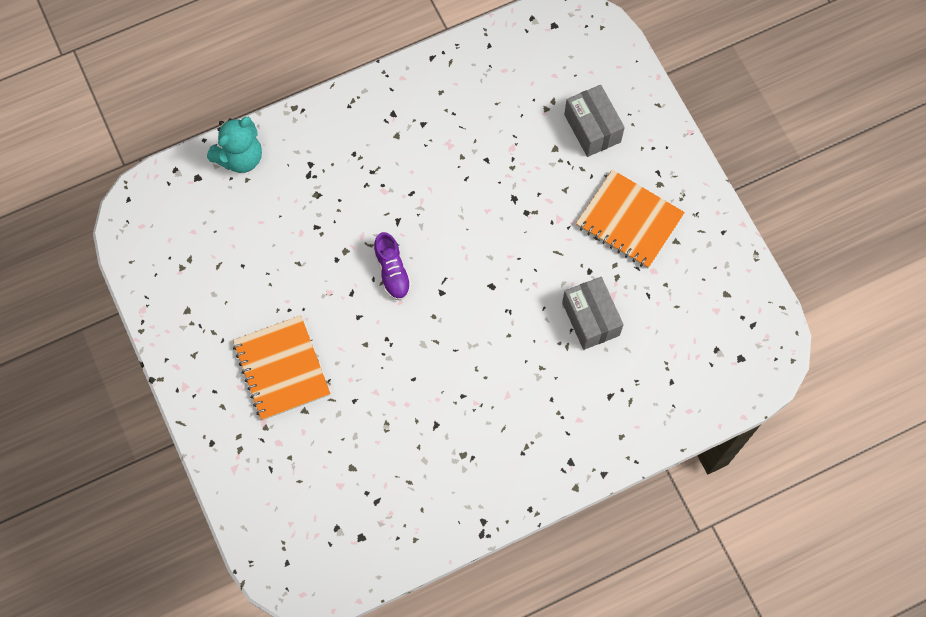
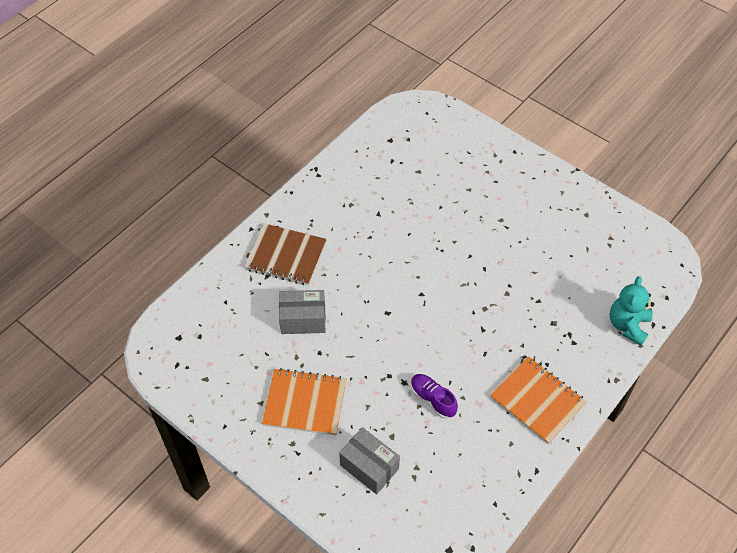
camera: 155 degrees right, 15 degrees down
(281, 369) = (500, 206): orange notebook -> orange notebook (537, 401)
(392, 272) = (464, 293): purple shoe -> purple shoe (432, 399)
(576, 413) = (286, 256): none -> brown notebook
(590, 319) = (303, 319): grey box -> grey box turned 45 degrees counterclockwise

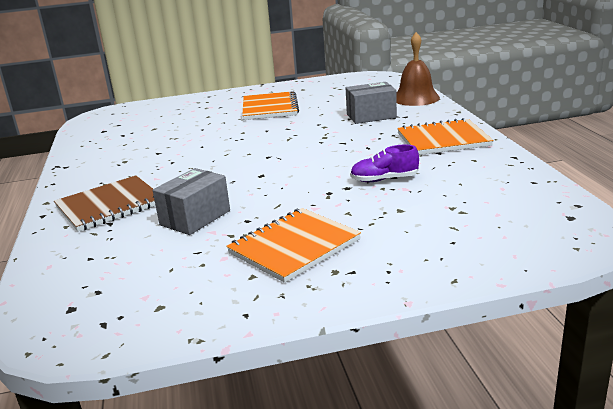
camera: 50 degrees left, 30 degrees down
(369, 467) = (423, 232): grey box -> grey box (371, 116)
(519, 222) = (270, 108): none -> orange notebook
(628, 325) = (415, 98): turquoise teddy bear -> brown bell

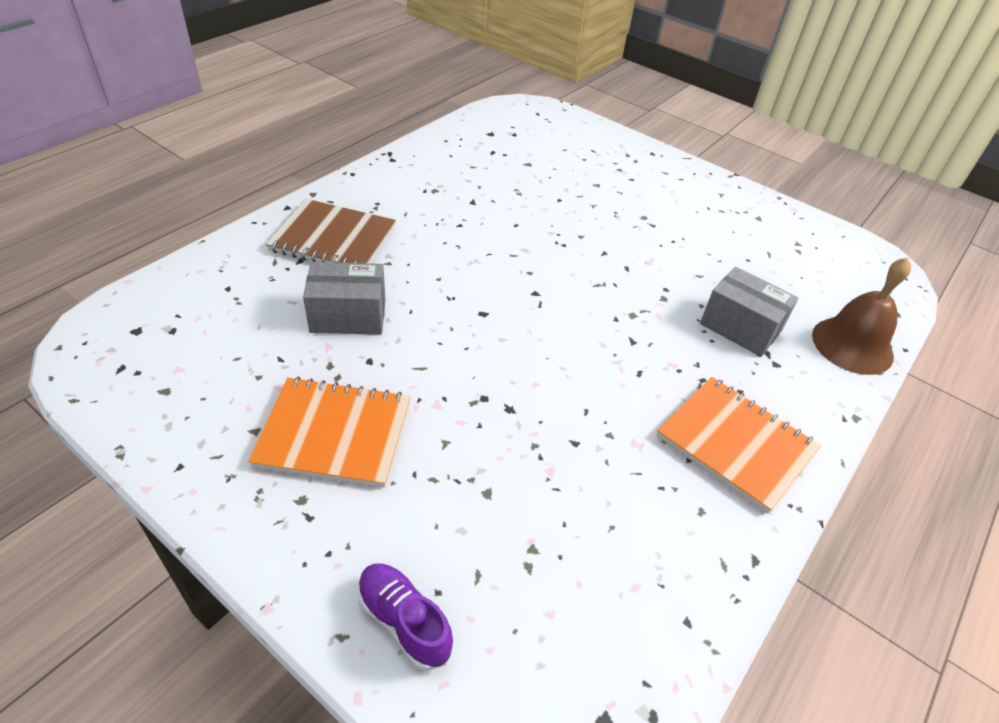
camera: 45 degrees right, 20 degrees up
(270, 108) = (670, 221): orange notebook -> none
(384, 179) = (558, 436): purple shoe -> purple shoe (404, 621)

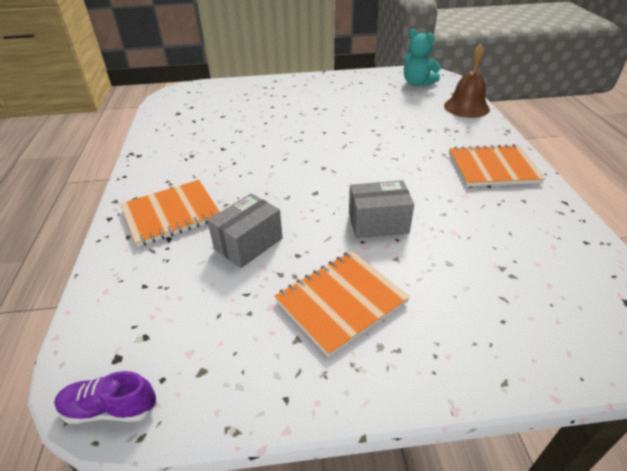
camera: 40 degrees left, 5 degrees down
(333, 239) = (171, 214): brown notebook -> orange notebook
(404, 621) = (514, 347): purple shoe -> purple shoe (110, 408)
(740, 327) = (423, 126): grey box -> grey box (378, 223)
(838, 267) = (417, 83): none -> turquoise teddy bear

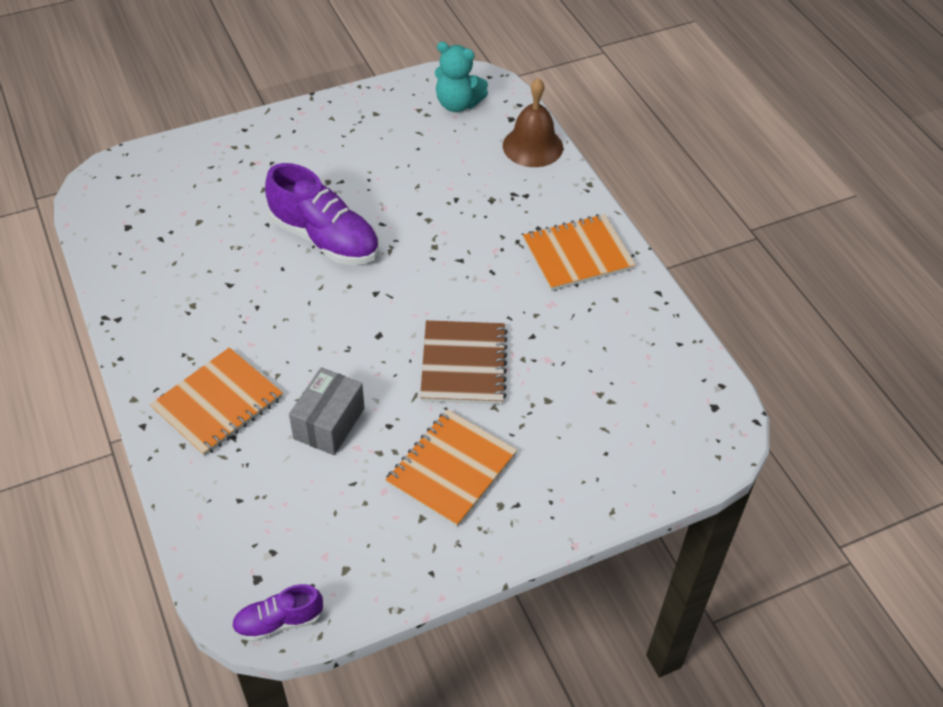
camera: 20 degrees left, 10 degrees up
(300, 134) = (325, 239): none -> purple shoe
(378, 223) = (464, 364): grey box -> brown notebook

